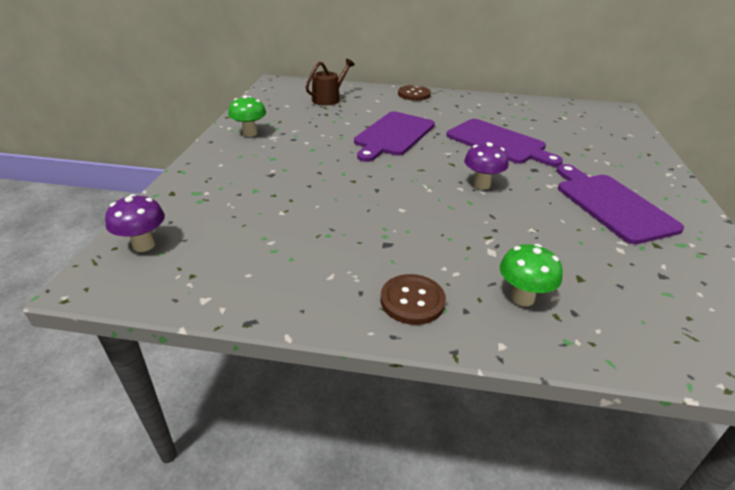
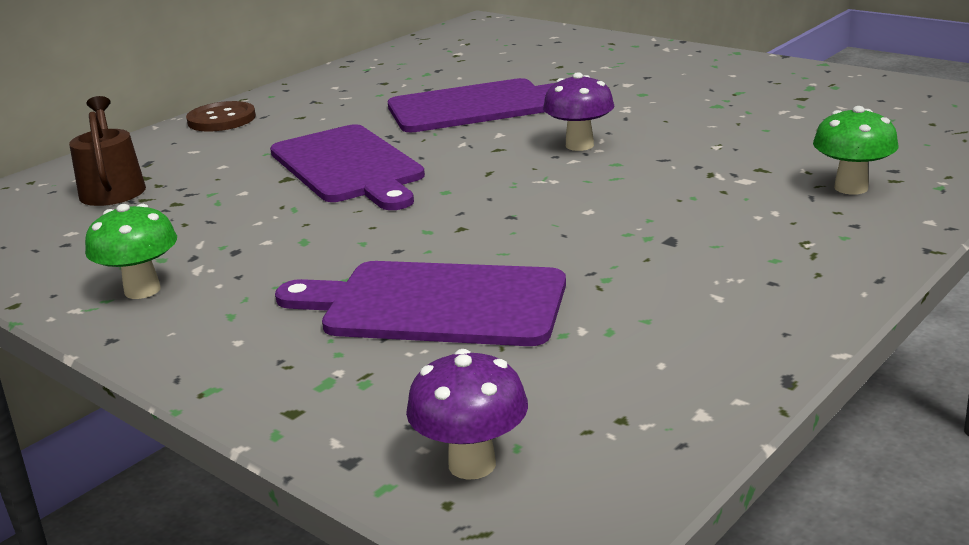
camera: 55 degrees left, 10 degrees down
(412, 301) = (814, 251): brown button -> none
(611, 205) = (704, 93): purple cutting board -> purple cutting board (435, 304)

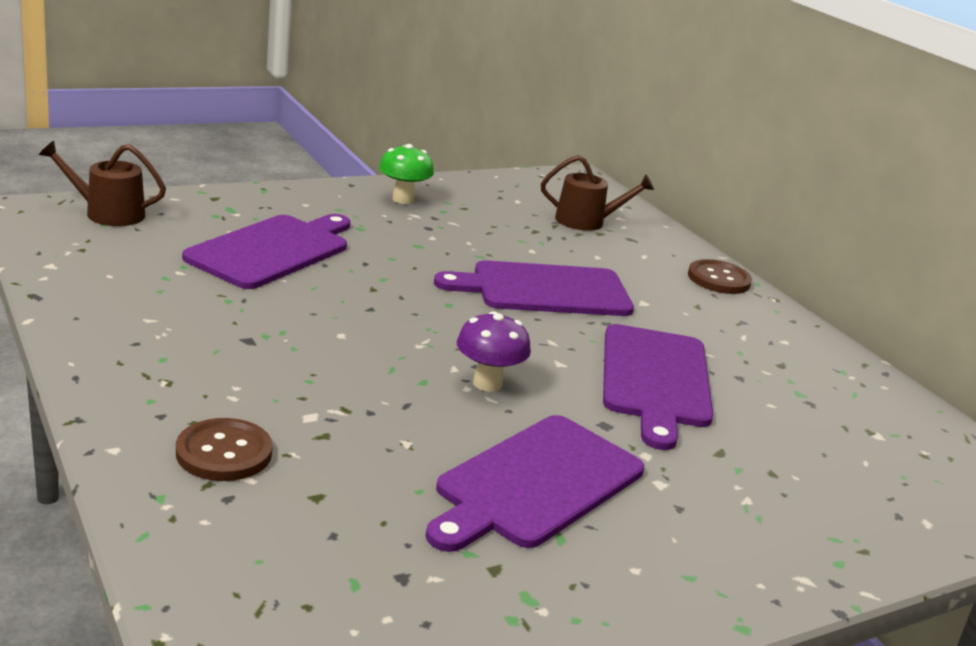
camera: 105 degrees right, 0 degrees up
(472, 464) = (108, 213): purple mushroom -> brown watering can
(692, 107) = (535, 483): none -> purple cutting board
(851, 188) = (224, 453): green mushroom -> brown button

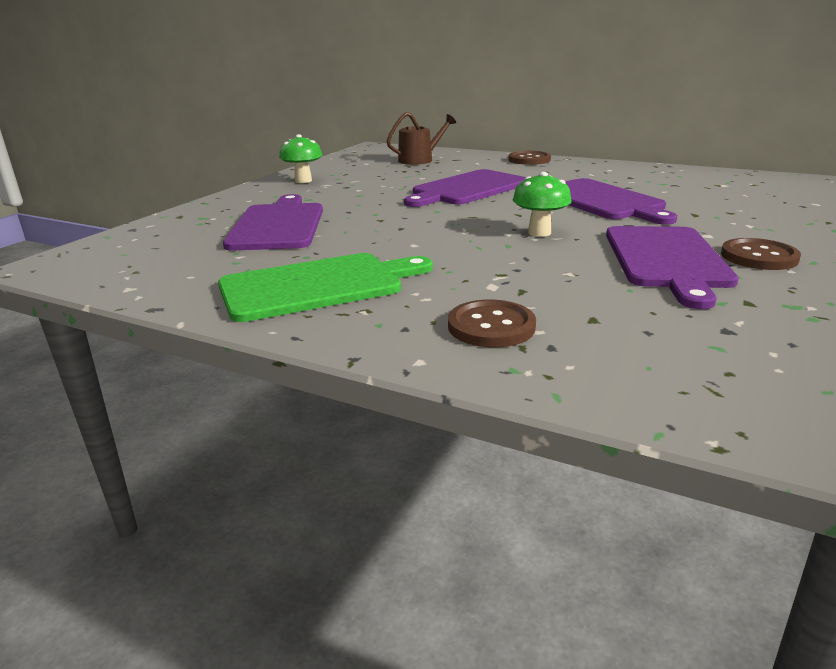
camera: 30 degrees left, 0 degrees up
(108, 213) = (114, 247): brown watering can -> none
(178, 337) = (318, 286): none -> green cutting board
(487, 384) = (539, 232): purple mushroom -> green mushroom
(643, 537) = (759, 257): none -> brown button

